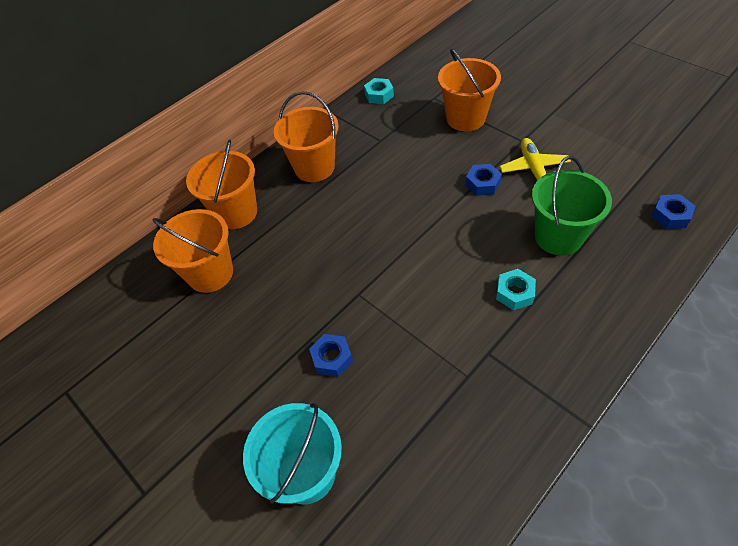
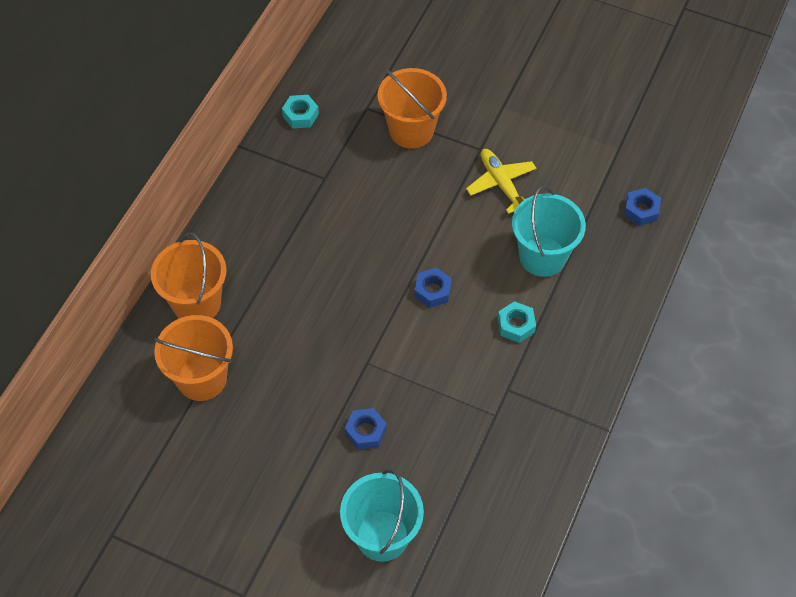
camera: 25 degrees left, 5 degrees up
(314, 167) = (262, 228): orange bucket -> none
(482, 184) = (453, 211): blue nut -> blue nut (432, 291)
(558, 237) = (542, 256): green bucket -> turquoise bucket

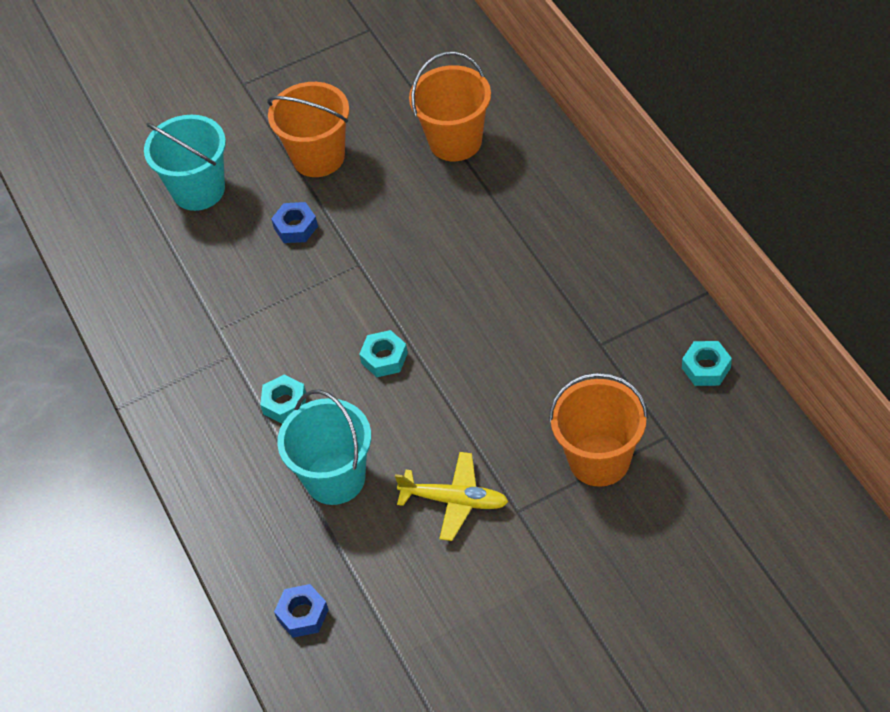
camera: 135 degrees right, 5 degrees down
(196, 303) = (538, 172): orange bucket -> orange bucket (318, 157)
(432, 291) = (384, 358): blue nut -> turquoise nut

